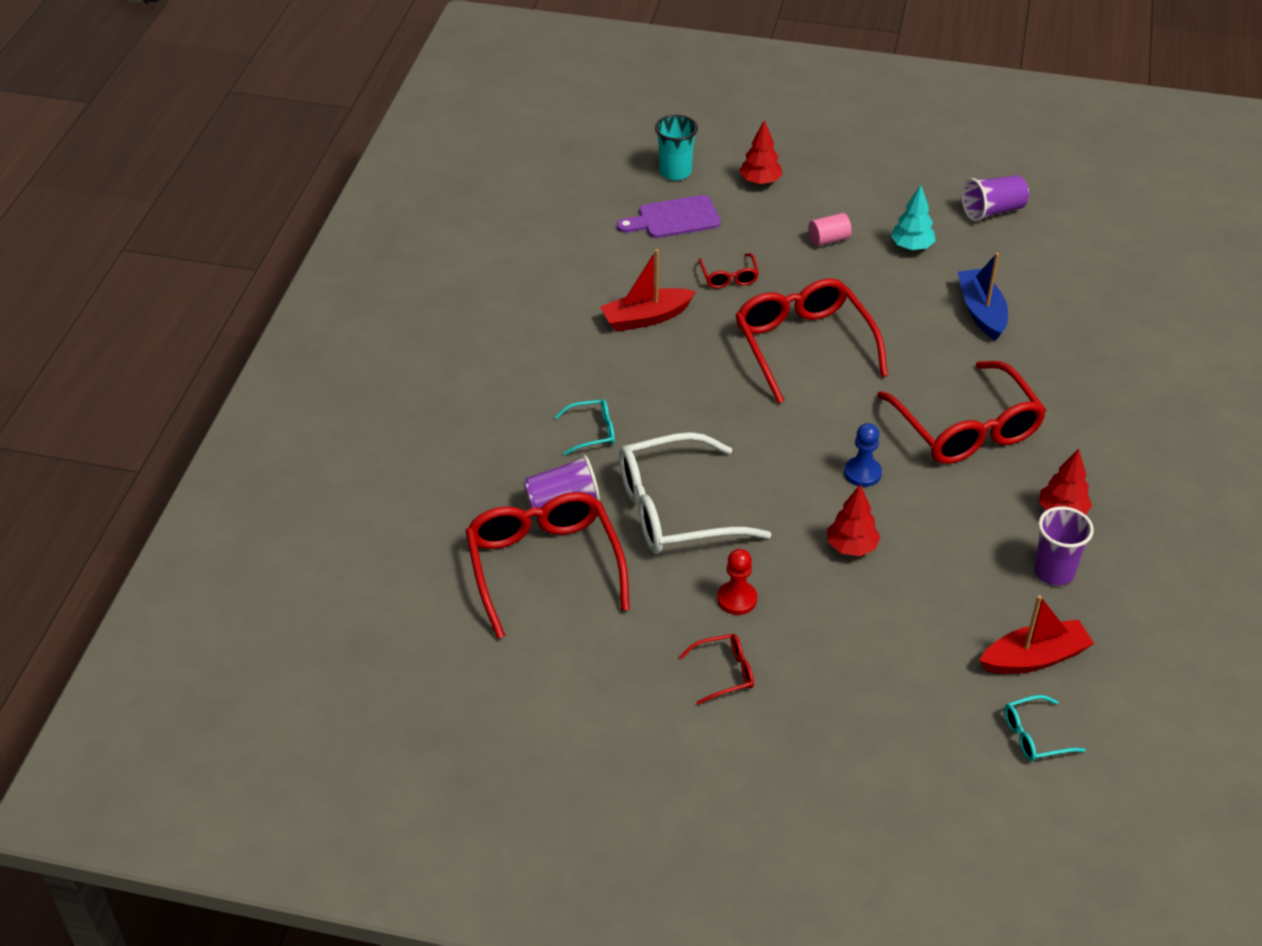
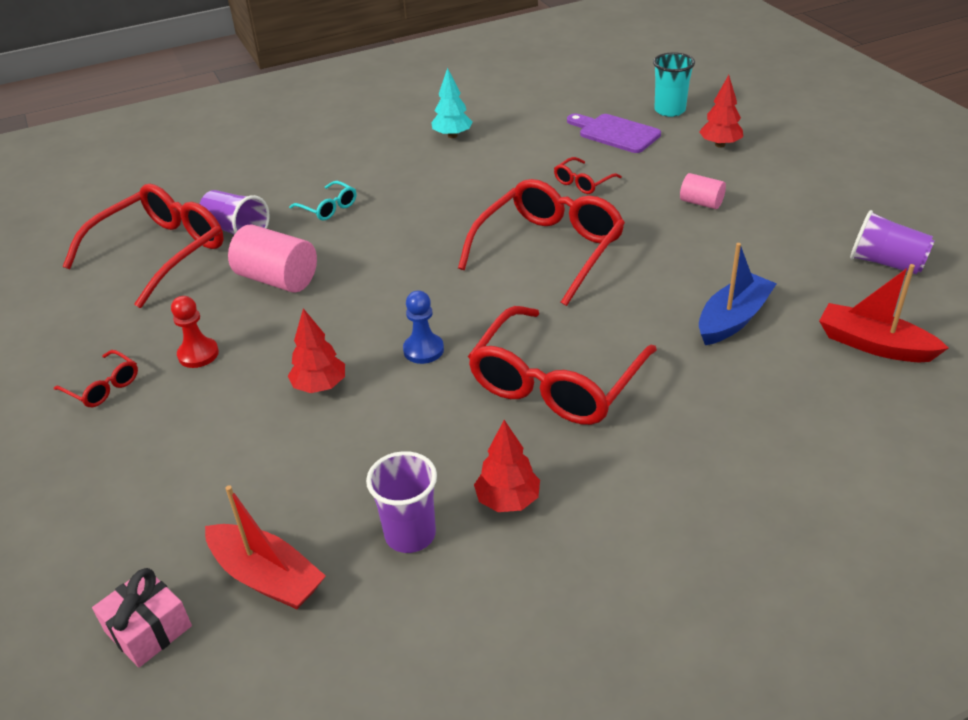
camera: 55 degrees right, 5 degrees down
(646, 318) = (484, 172): red boat -> red boat (874, 345)
(675, 510) = (277, 279): white glasses -> pink cylinder
(911, 247) = (760, 244): turquoise tree -> turquoise tree (452, 135)
(1034, 736) = (148, 629): turquoise glasses -> pink gift

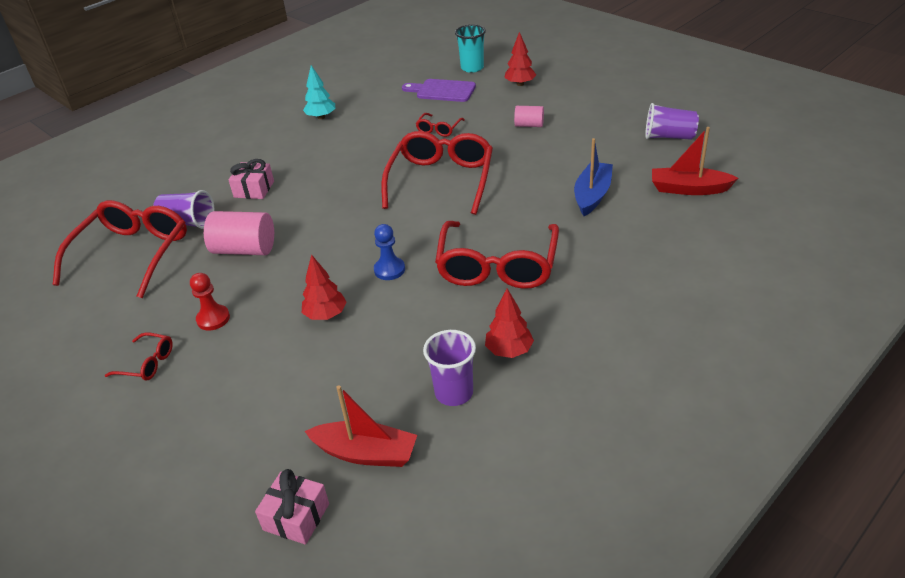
camera: 20 degrees left, 0 degrees up
(328, 208) = (254, 189): turquoise glasses -> pink gift

